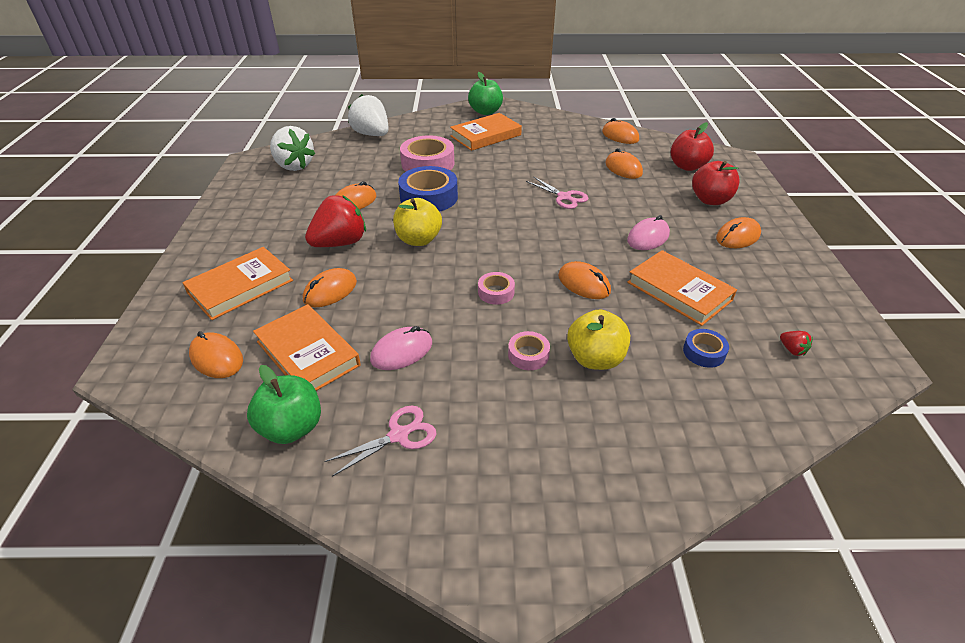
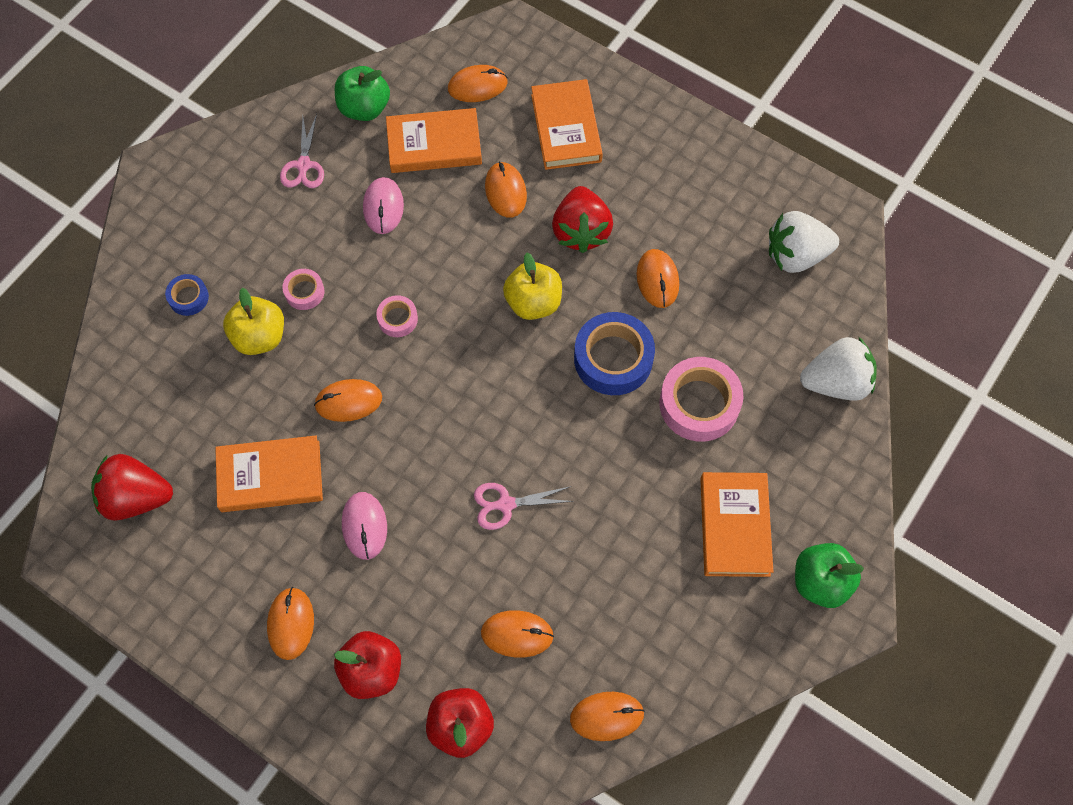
camera: 125 degrees right, 25 degrees up
(704, 352) = (195, 424): blue tape -> blue tape (188, 297)
(792, 350) = (136, 497): red strawberry -> red strawberry, size x2.46

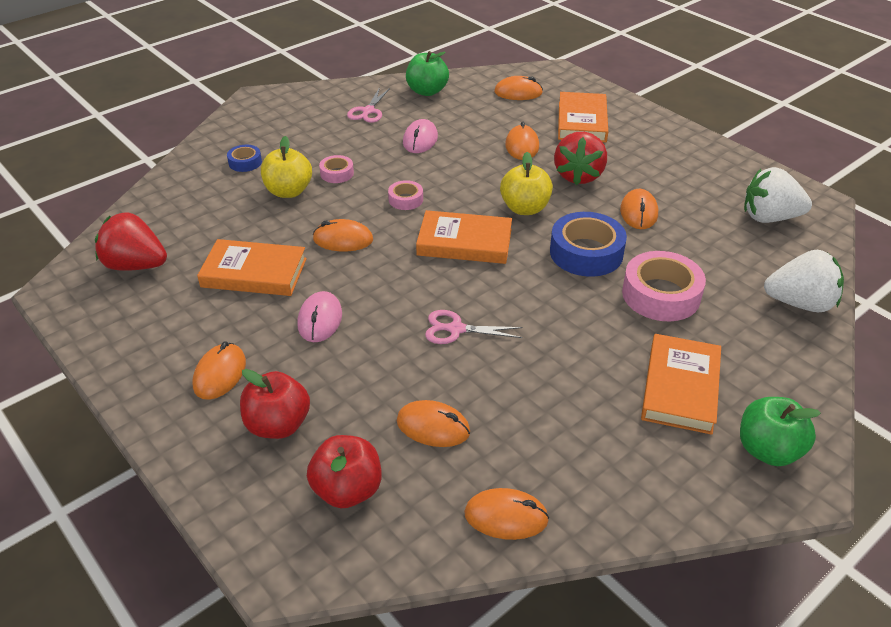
camera: 15 degrees right, 25 degrees down
(434, 144) = (473, 115): orange book -> orange book (464, 242)

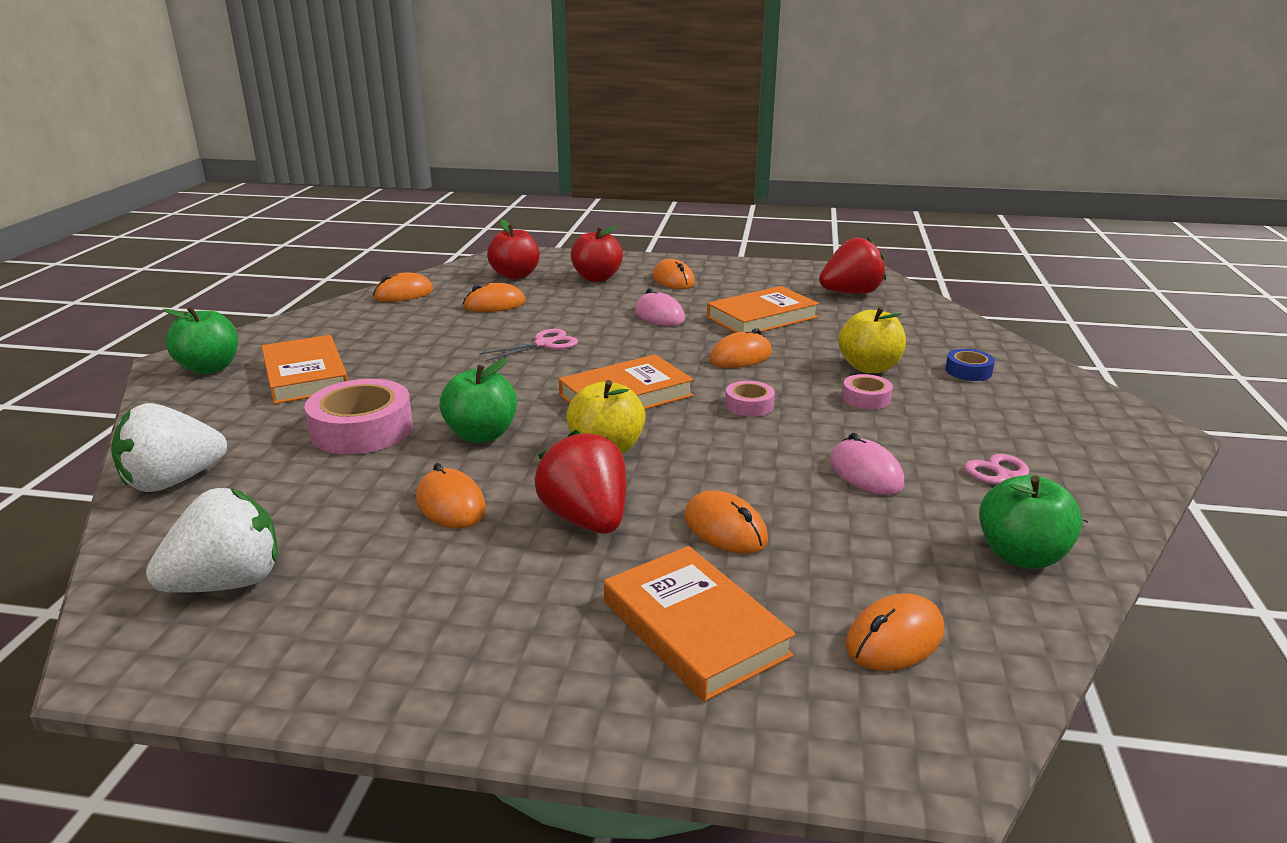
camera: 140 degrees right, 15 degrees down
(586, 253) = (481, 435): blue tape -> green apple

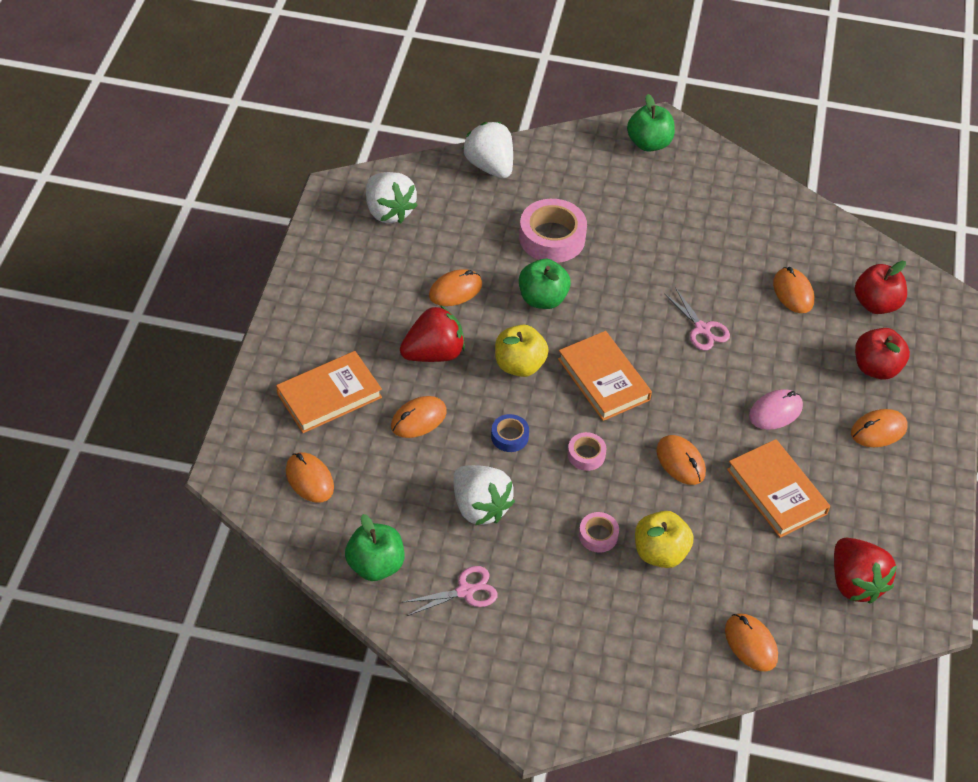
camera: 90 degrees right, 25 degrees up
(305, 375) = (637, 195): orange book -> none
(403, 294) = (814, 228): orange mouse -> orange mouse (750, 644)
(865, 473) = (480, 507): pink mouse -> white strawberry
(968, 371) = (654, 628): blue tape -> blue tape (509, 436)

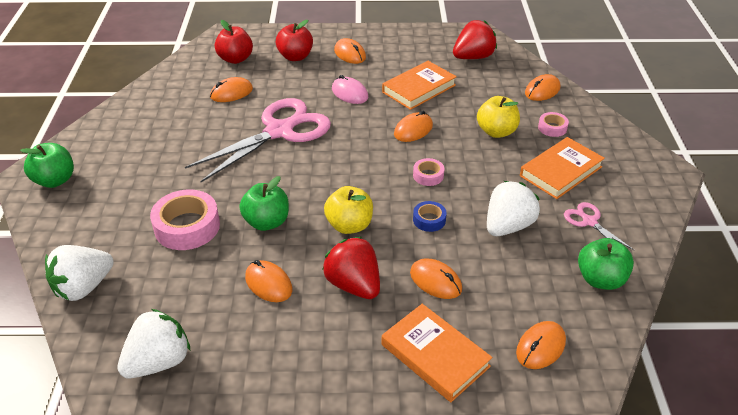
camera: 100 degrees left, 10 degrees down
(598, 535) = (498, 161): pink tape -> pink tape (552, 128)
(603, 379) = (348, 175): orange book -> orange book (561, 171)
(702, 329) = (280, 131): pink scissors -> pink scissors, size x2.25

